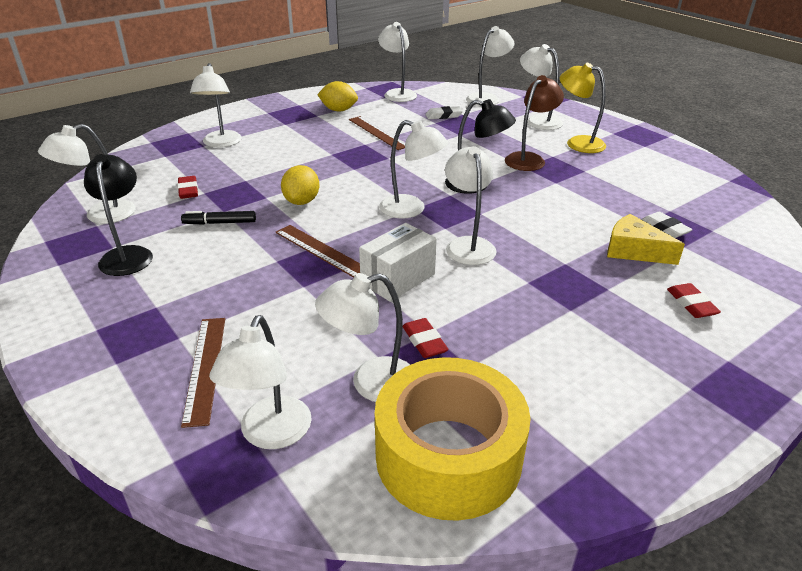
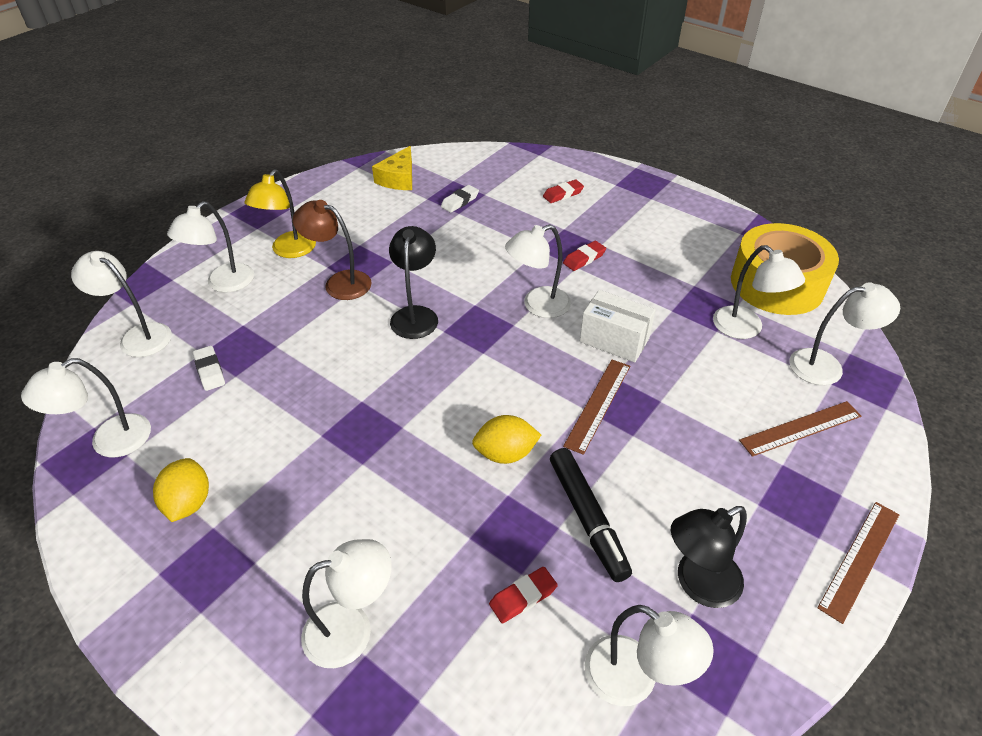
camera: 105 degrees left, 10 degrees up
(220, 223) = (587, 518): black marker -> black marker, size x1.61
(378, 132) = (279, 429): brown ruler -> brown ruler (859, 559)
(411, 209) = (487, 354): white lamp -> none
(424, 341) = (684, 310): red eraser -> red eraser (584, 258)
(634, 250) = (503, 216): yellow cheese -> yellow cheese (398, 178)

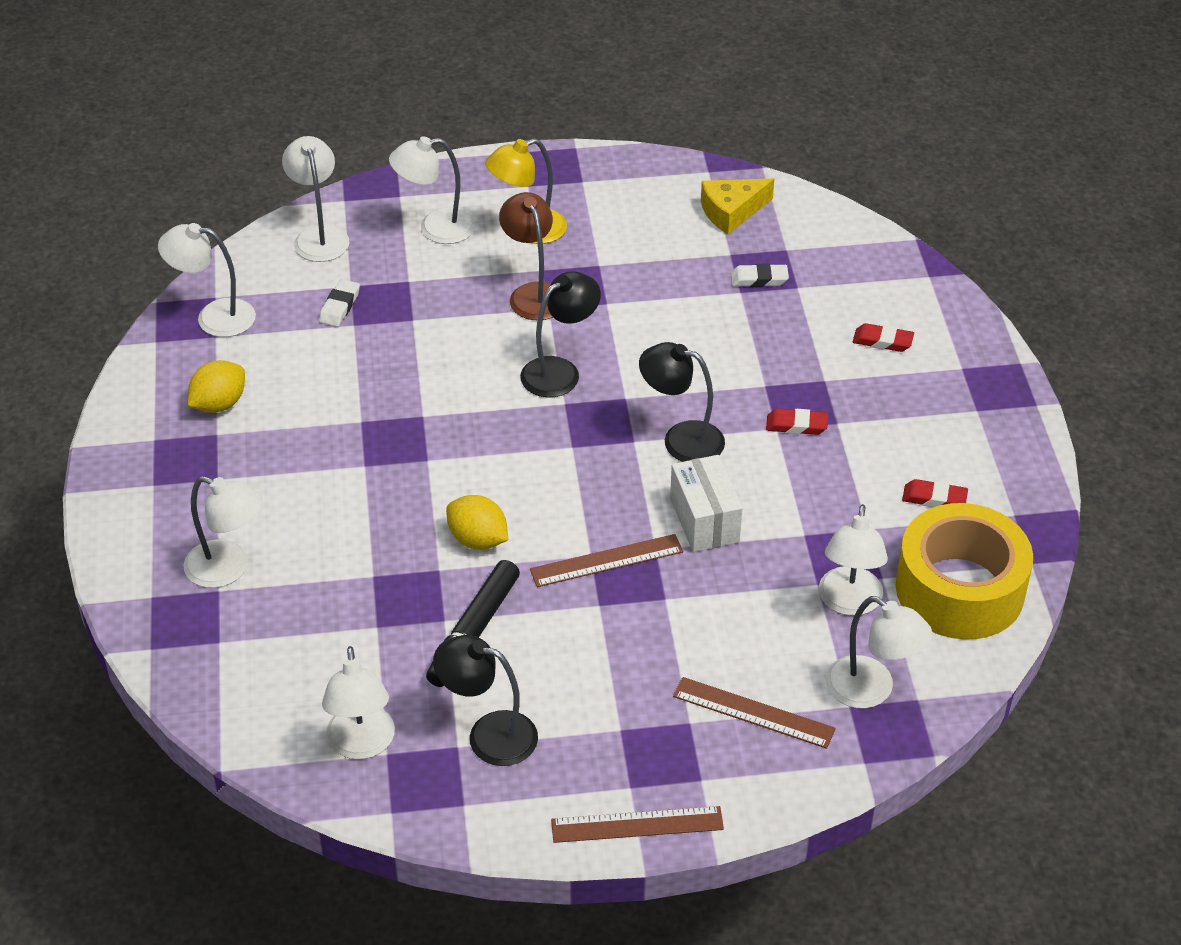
camera: 45 degrees right, 0 degrees up
(523, 597) = (358, 641): red eraser -> red eraser (934, 498)
(537, 305) = (681, 439): white lamp -> black lamp

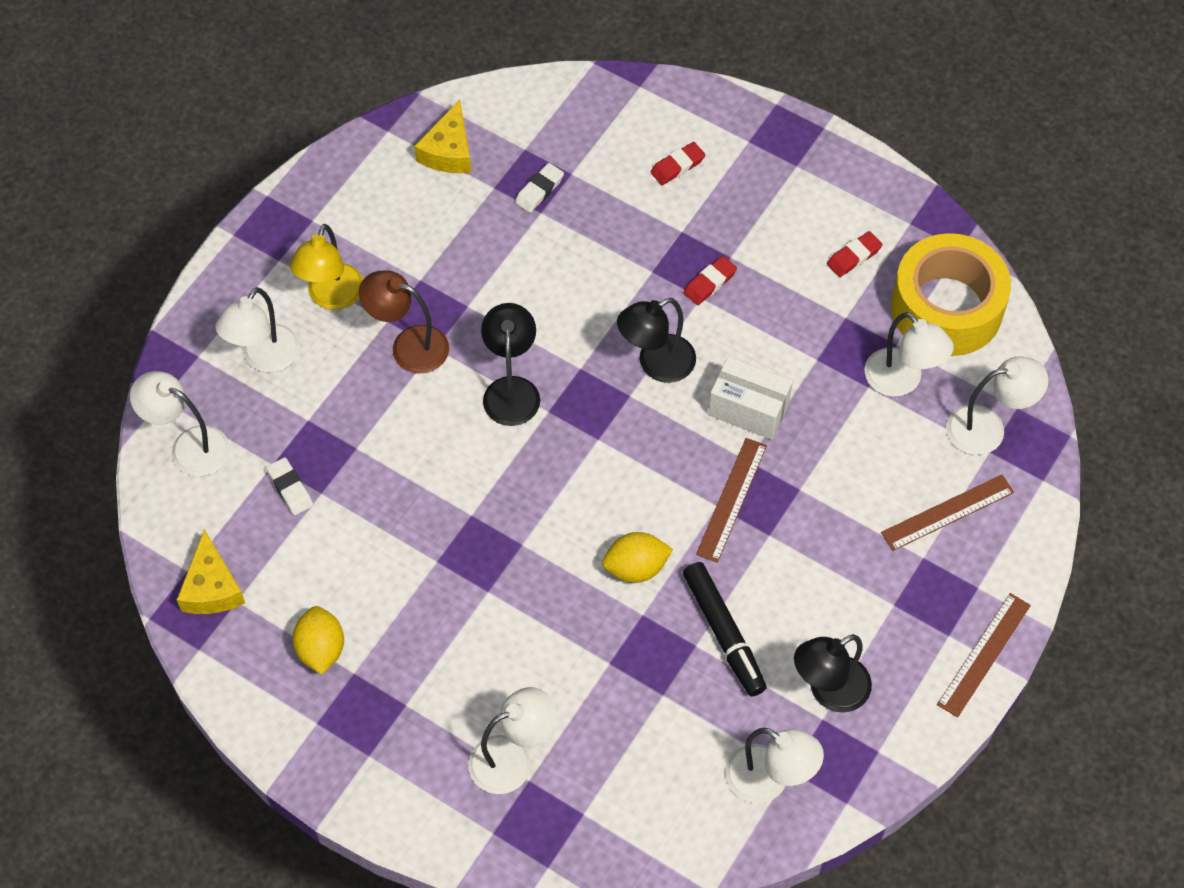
camera: 50 degrees left, 15 degrees up
(214, 317) = (212, 587): white lamp -> yellow cheese

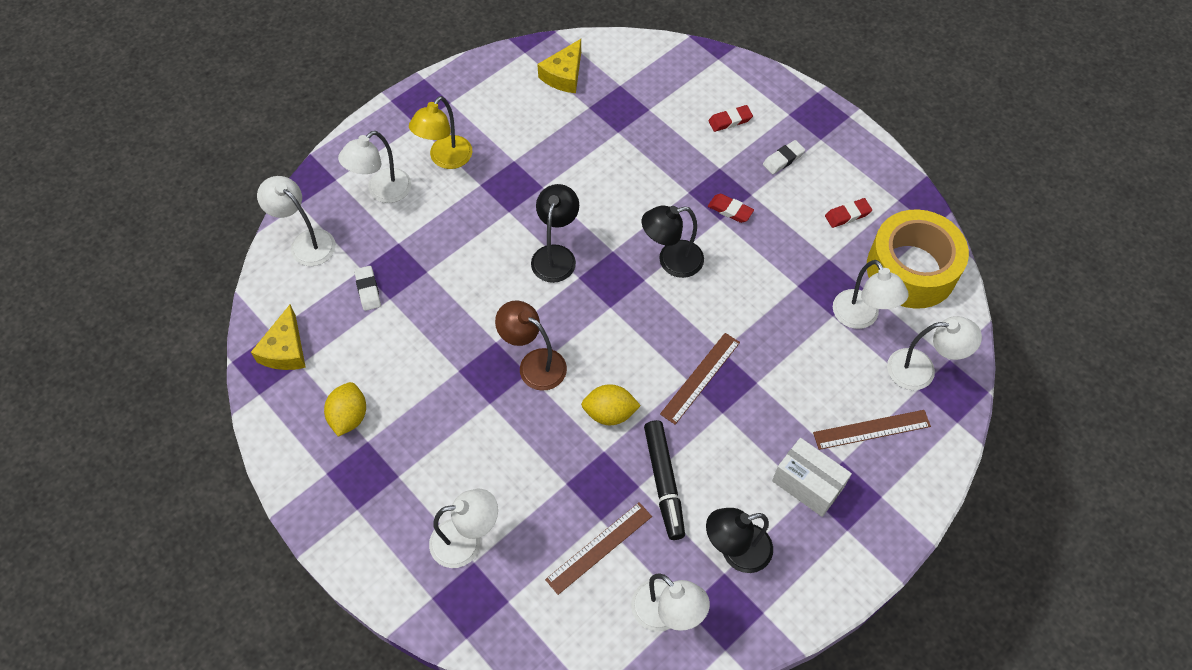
camera: 15 degrees right, 0 degrees up
(408, 346) = (490, 206): brown lamp -> brown lamp (534, 364)
(539, 190) = (621, 116): white eraser -> white eraser (783, 159)
(710, 283) = (730, 210): red eraser -> red eraser turned 60 degrees clockwise
(748, 410) = (733, 311): white box -> white box (807, 484)
(983, 654) = (872, 553): brown ruler -> brown ruler (599, 547)

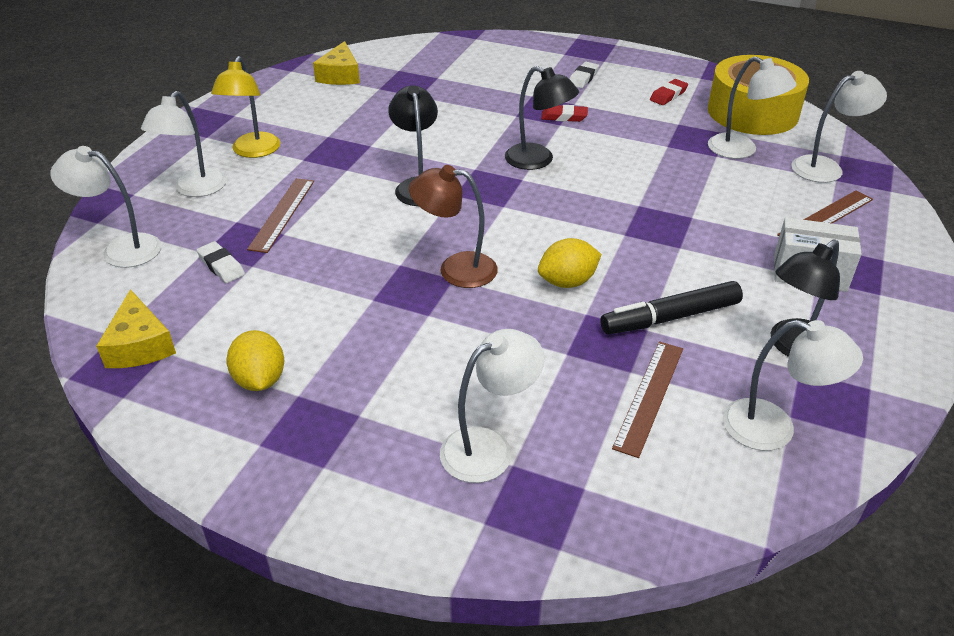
camera: 25 degrees left, 20 degrees down
(664, 482) = (670, 317): black marker -> black marker turned 105 degrees clockwise
(671, 261) = (538, 160): black lamp -> black lamp turned 105 degrees counterclockwise
(700, 378) = (636, 229): brown ruler -> brown ruler (282, 214)
(730, 120) = (516, 68): red eraser -> none

